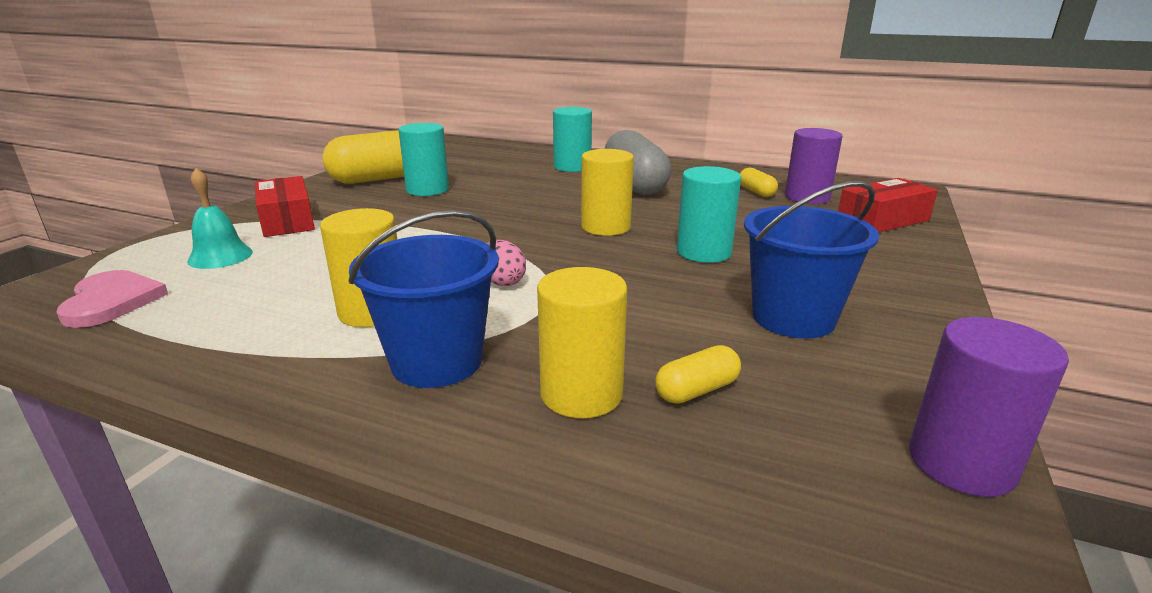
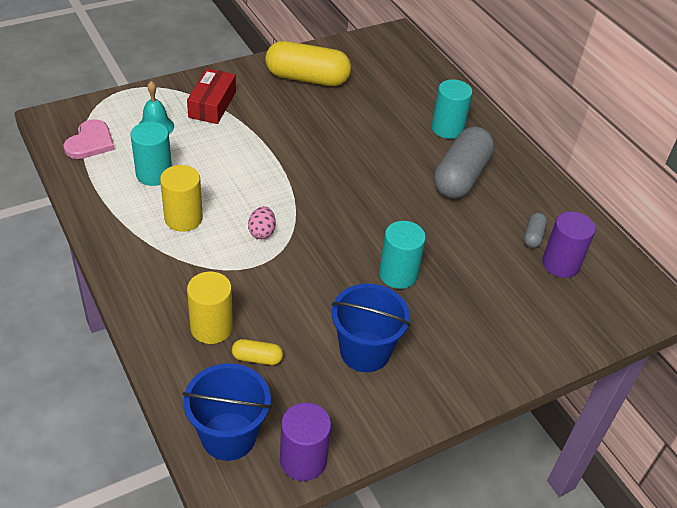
camera: 35 degrees right, 20 degrees up
(427, 190) = (318, 109): turquoise cylinder -> turquoise cylinder (154, 174)
(437, 362) = (178, 271): blue bucket -> blue bucket (228, 436)
(605, 227) = (375, 215): yellow cylinder -> none
(756, 192) = (533, 236): yellow capsule -> grey capsule
(882, 220) = (568, 319): red box -> none

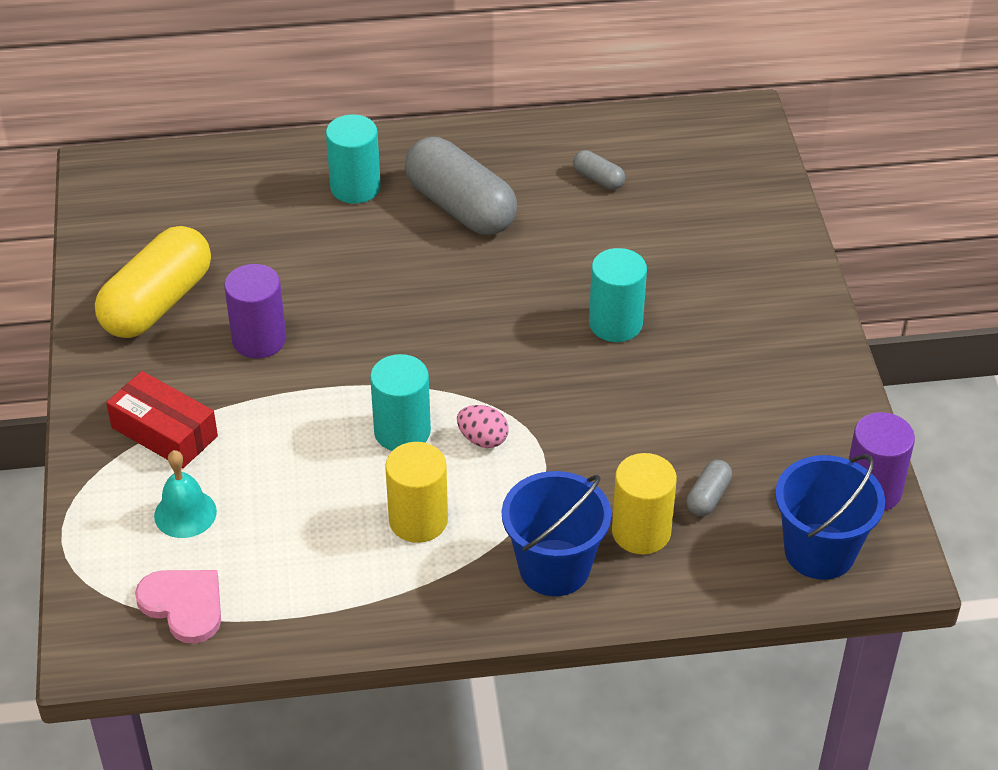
camera: 65 degrees left, 0 degrees up
(154, 174) = (302, 536): turquoise cylinder -> turquoise cylinder (402, 431)
(257, 358) = (708, 497): yellow capsule -> grey capsule
(365, 351) = (731, 392): blue bucket -> blue bucket (554, 568)
(560, 264) = (653, 173): purple cylinder -> purple cylinder (259, 340)

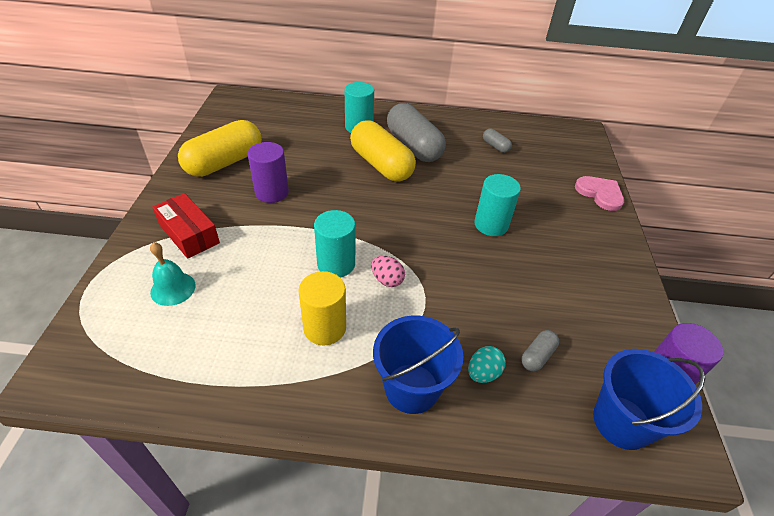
camera: 10 degrees right, 0 degrees up
(184, 605) = (135, 356): pink heart -> pink heart (600, 194)
(417, 254) = (381, 165): none -> yellow capsule
(641, 532) = (483, 373): yellow cylinder -> turquoise egg

